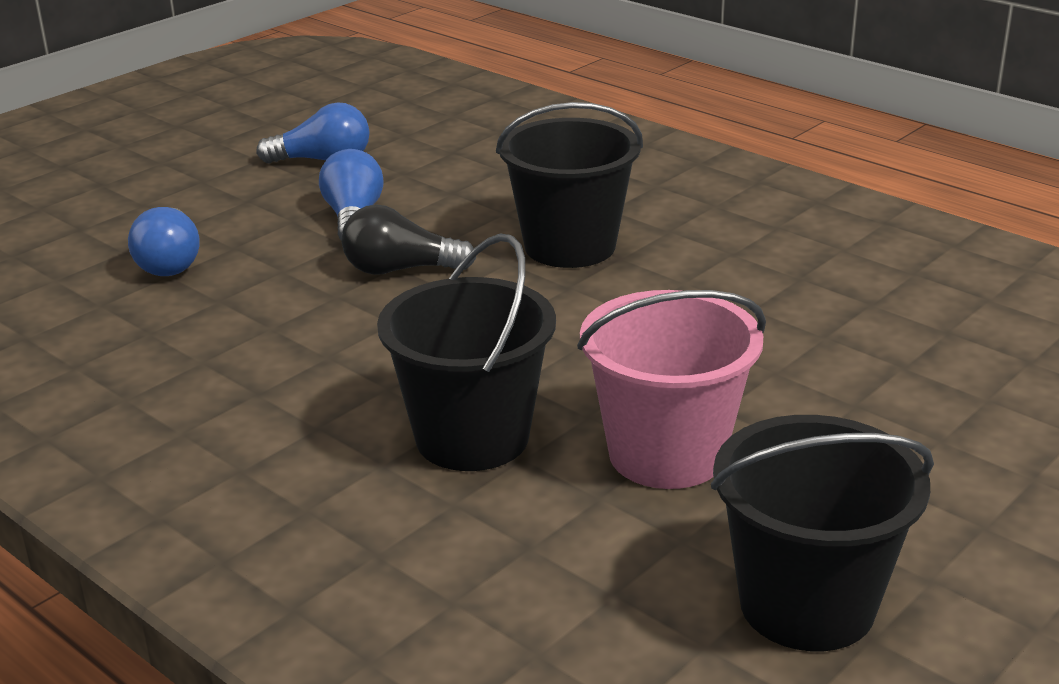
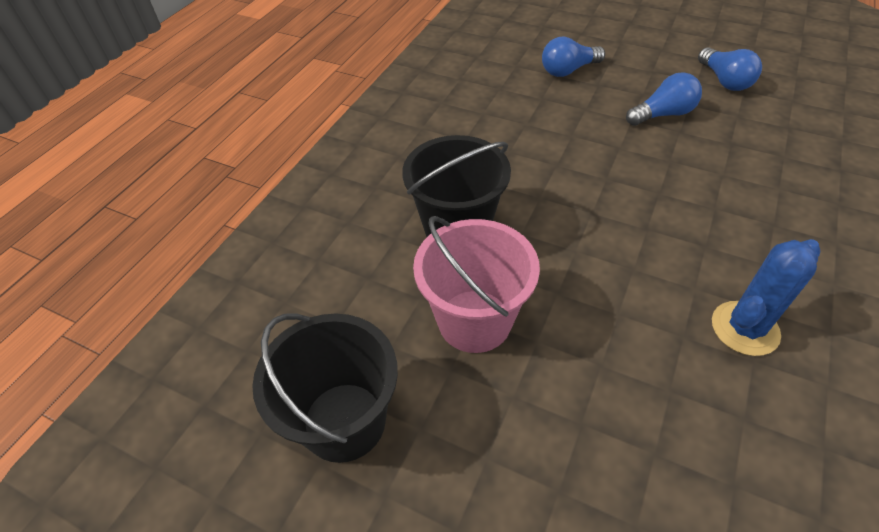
camera: 75 degrees right, 20 degrees up
(400, 270) = (616, 150): black light bulb -> none
(570, 246) = (701, 216): black bucket -> none
(755, 270) = (744, 328): none -> blue cactus

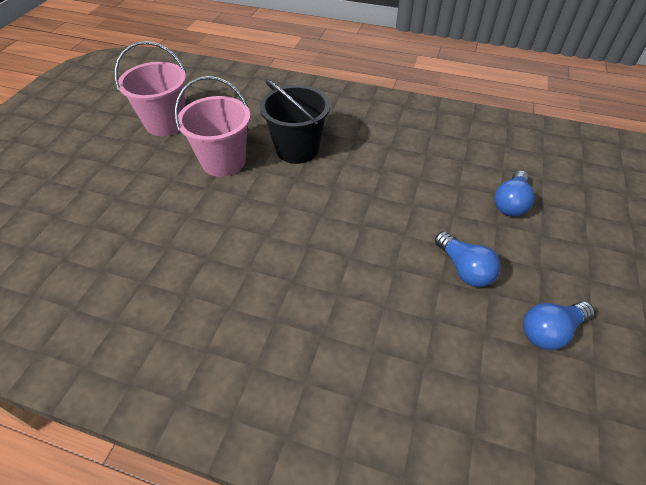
camera: 80 degrees right, 0 degrees up
(344, 421) = (166, 123): black bucket -> pink bucket
(568, 70) = (510, 203): blue light bulb -> blue light bulb turned 120 degrees counterclockwise
(744, 328) = (211, 293): blue cactus -> none

